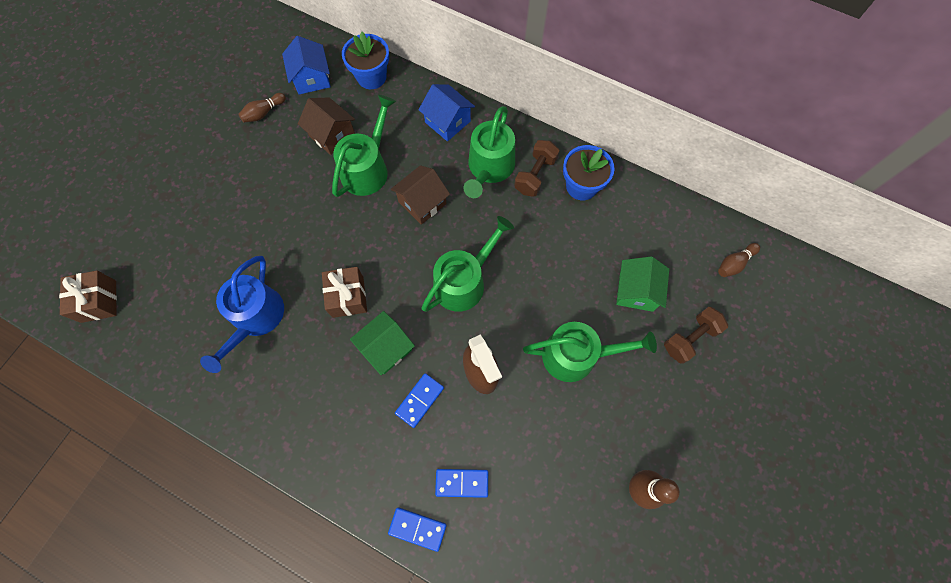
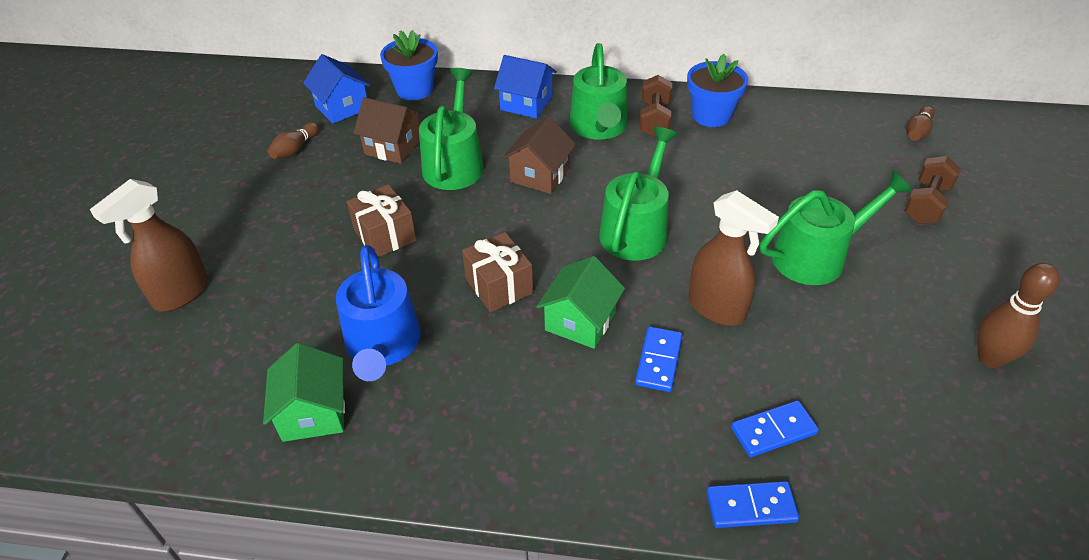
camera: 20 degrees left, 25 degrees down
(98, 301) = (131, 398): brown gift -> brown gift (385, 235)
(149, 225) = (181, 293): none -> brown spray bottle
(636, 291) = (837, 182): green house -> green house (313, 413)

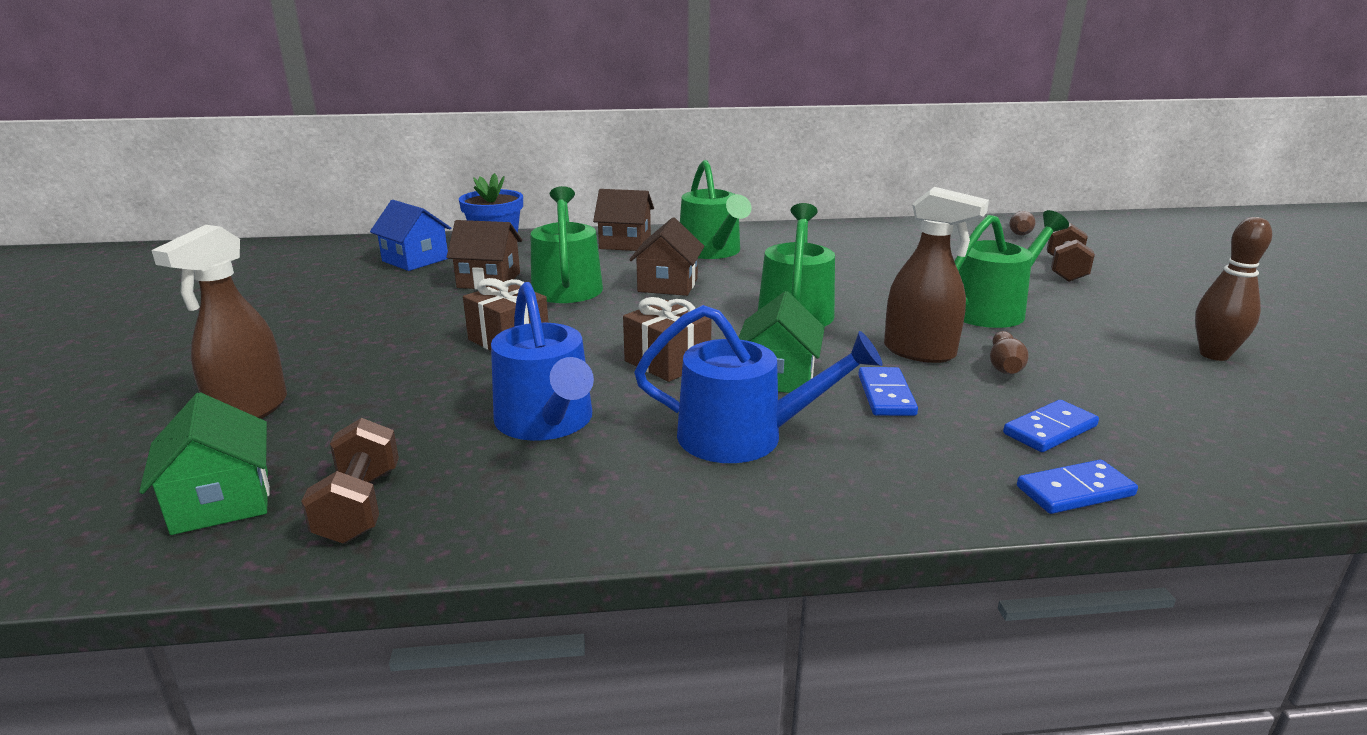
camera: 15 degrees left, 20 degrees down
(295, 149) = (369, 291): brown bowling pin -> brown bowling pin (1004, 366)
(313, 413) = (479, 489): green house -> green house (221, 501)
(521, 390) = (743, 436): none -> blue watering can
(526, 103) = (625, 243): blue house -> brown house
(654, 120) = (766, 243): brown dumbbell -> brown dumbbell (360, 506)
(711, 115) = (820, 237): blue flower pot -> none

